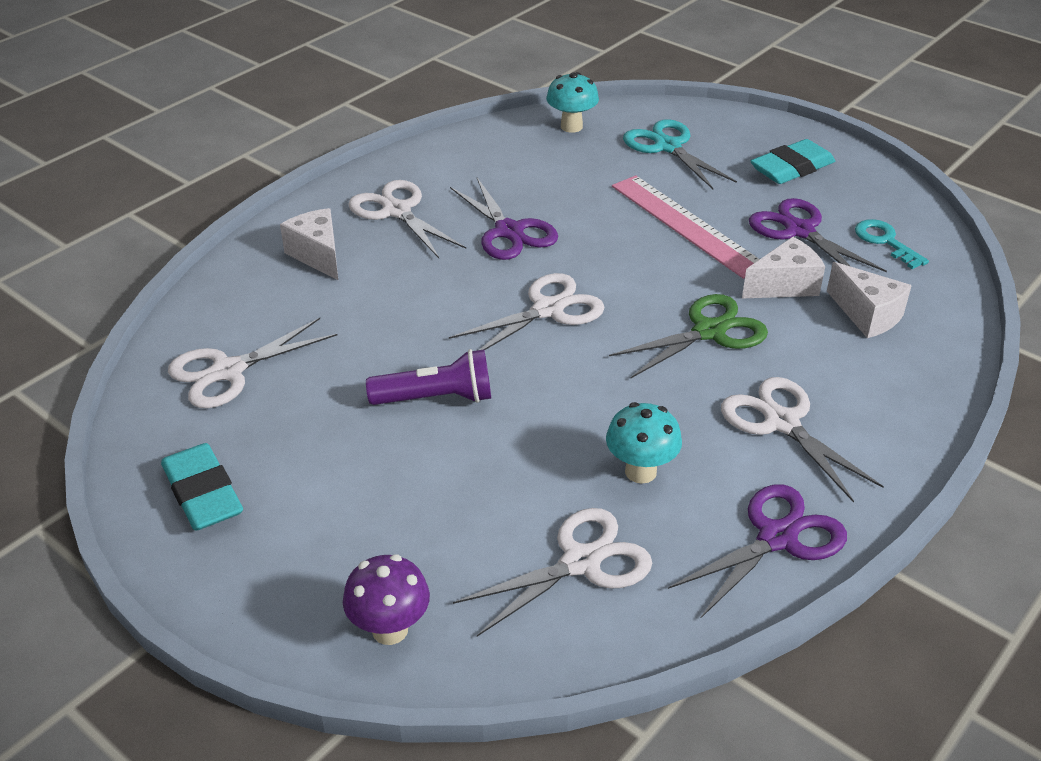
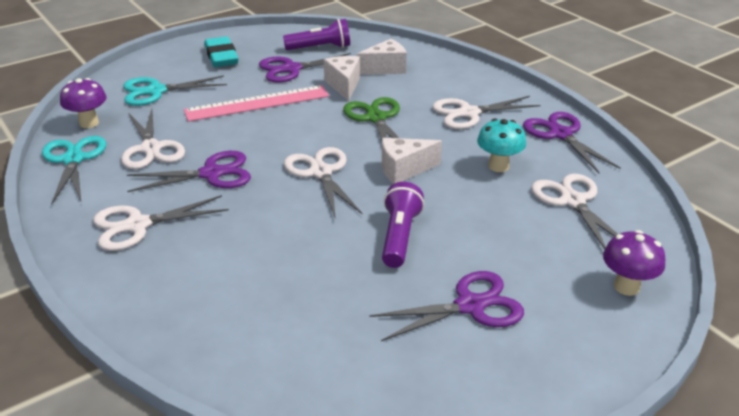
camera: 75 degrees left, 5 degrees down
(202, 493) = (474, 376): turquoise eraser -> none
(228, 371) = (317, 350): white scissors -> white scissors (151, 148)
(318, 255) = (172, 279): white cheese -> white cheese (404, 170)
(319, 476) = (470, 306): none -> purple scissors
(496, 140) = (73, 160): none -> turquoise scissors
(571, 126) = (89, 123): turquoise mushroom -> purple mushroom
(885, 242) = (320, 48): turquoise key -> purple flashlight

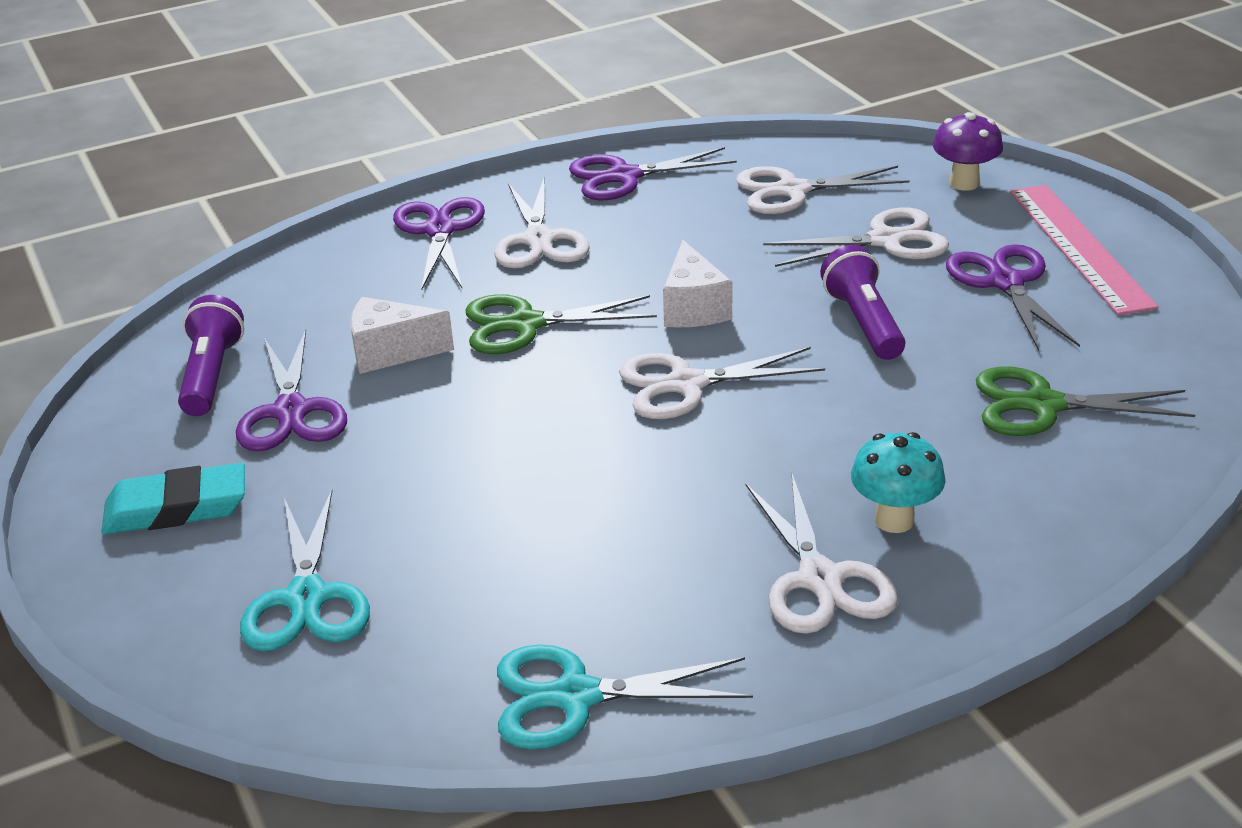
camera: 80 degrees left, 0 degrees up
(89, 123) = (420, 693): purple mushroom -> none
(151, 148) = (559, 585): white scissors -> white scissors (885, 240)
(211, 174) = (668, 501): purple scissors -> purple scissors (439, 230)
(257, 103) = (421, 453): pink ruler -> pink ruler (1079, 247)
(304, 319) = (1043, 405): none -> green scissors
(385, 68) = (344, 305): white cheese -> none
(399, 236) = (863, 322): purple flashlight -> purple flashlight turned 60 degrees clockwise
(498, 166) = (699, 232): turquoise mushroom -> turquoise mushroom (894, 520)

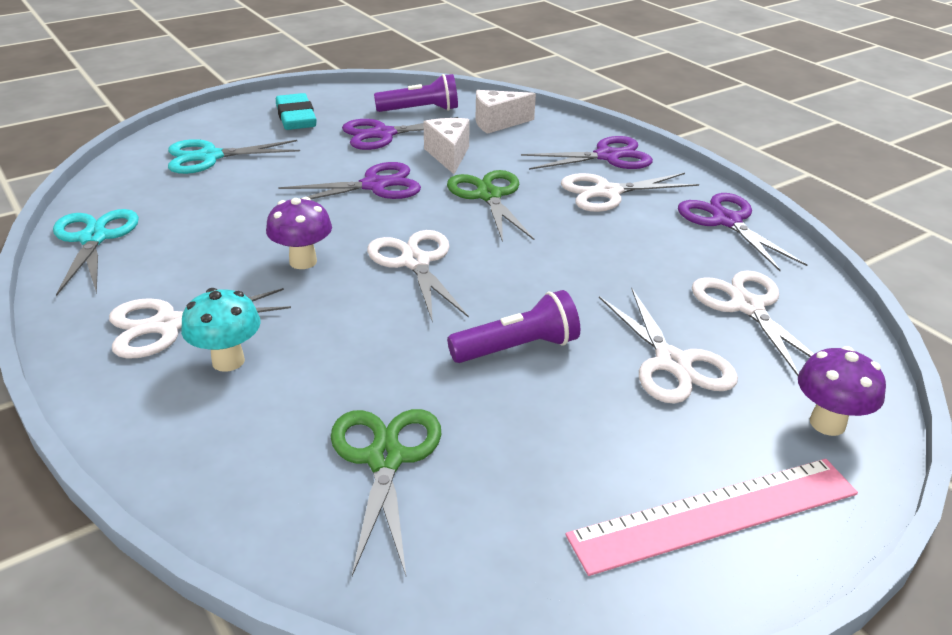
camera: 80 degrees right, 0 degrees up
(674, 474) = (303, 261): none -> purple mushroom
(693, 308) = (524, 261): white cheese -> white cheese (497, 123)
(1005, 282) = (614, 445): purple scissors -> purple scissors (374, 185)

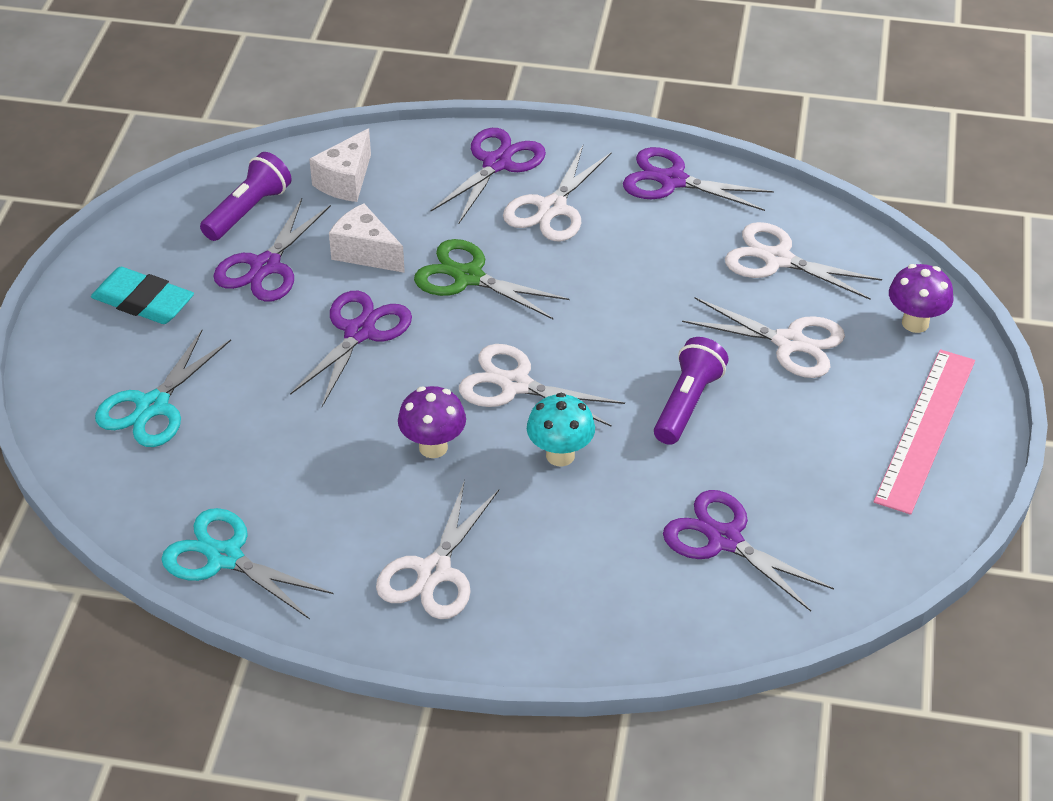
camera: 45 degrees left, 10 degrees up
(228, 361) = (524, 561): turquoise mushroom -> turquoise mushroom (560, 455)
(385, 459) = (724, 540): green scissors -> purple scissors

